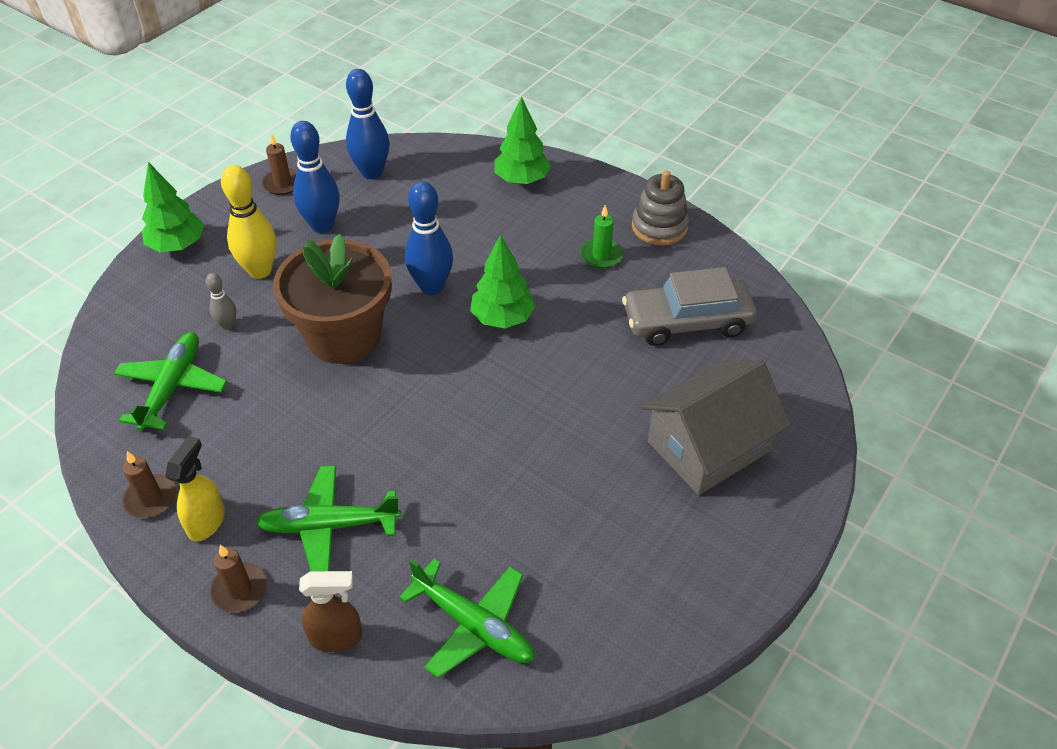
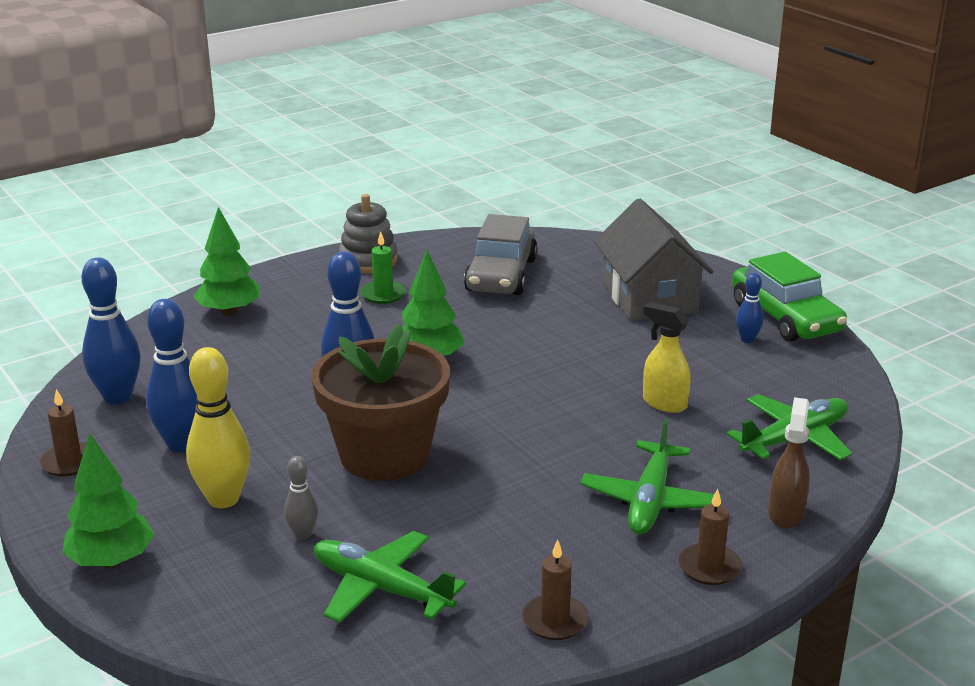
camera: 70 degrees left, 20 degrees down
(207, 521) = (608, 581): yellow spray bottle -> yellow spray bottle (664, 403)
(660, 550) = (747, 339): none -> blue bowling pin
(732, 579) = (785, 317): none -> green car

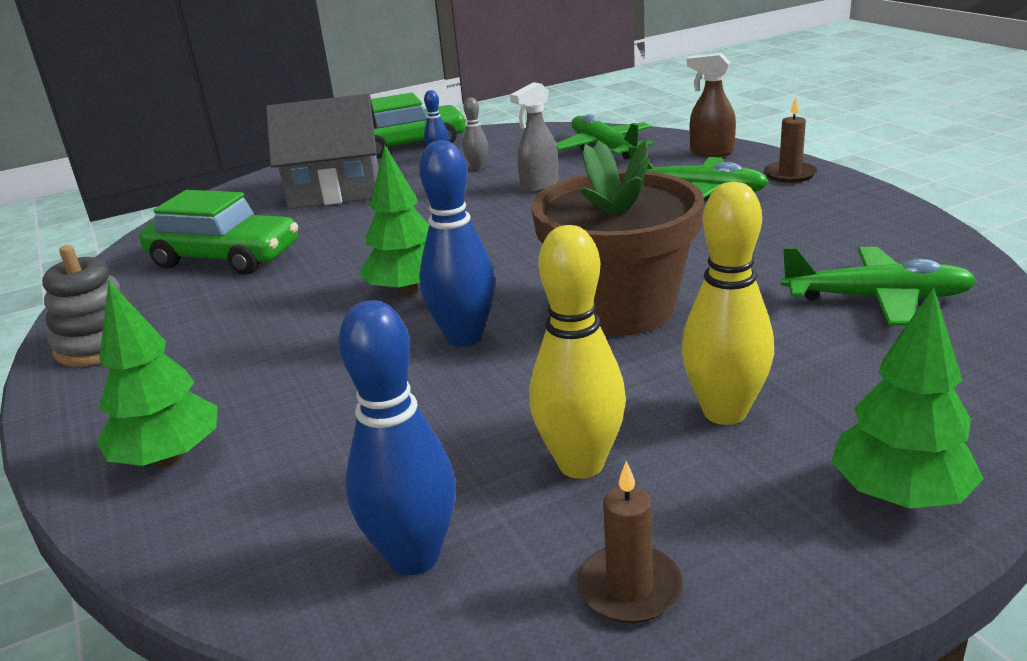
camera: 80 degrees left, 0 degrees up
(182, 444) = (581, 464): blue bowling pin -> yellow bowling pin
(303, 534) = (791, 349): grey bowling pin -> grey bowling pin (477, 167)
(381, 589) = (876, 299): green plane -> green plane turned 120 degrees counterclockwise
(383, 294) = (215, 328): green candle -> none
(501, 275) = (225, 257): grey car -> green car
(555, 620) = (887, 224): brown candle -> none
(664, 403) = (539, 186): yellow spray bottle -> grey spray bottle

